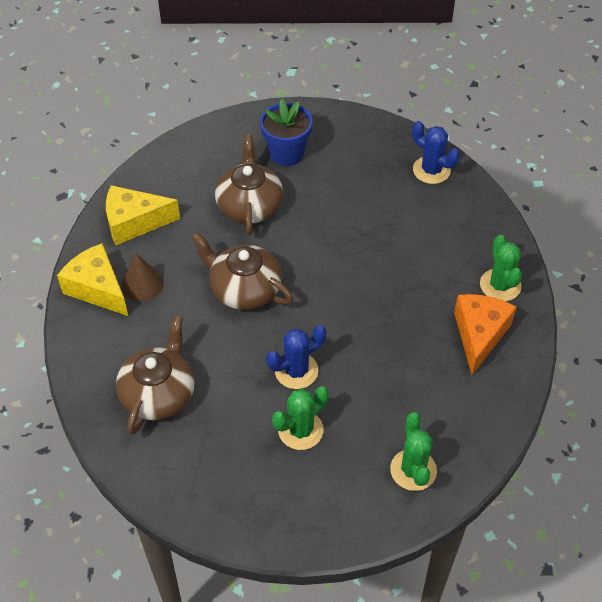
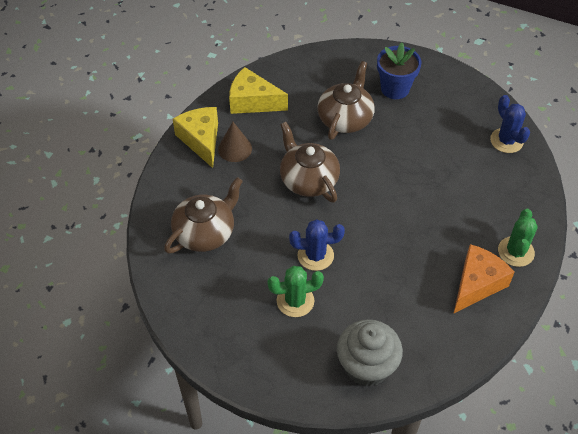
camera: 25 degrees right, 0 degrees up
(413, 470) = (366, 366): green cactus -> grey cupcake

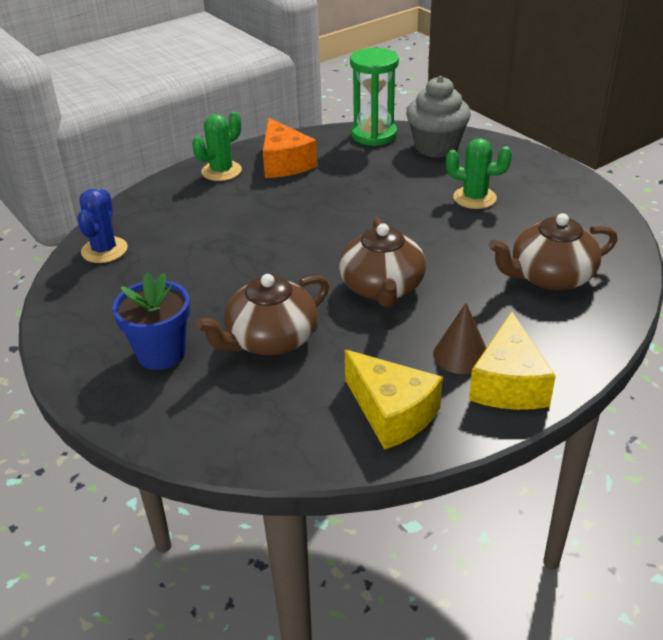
camera: 150 degrees left, 15 degrees down
(315, 255) = (427, 222): blue cactus -> none
(435, 363) = (374, 135): none -> green hourglass
(477, 284) = (284, 163): orange cheese -> orange cheese turned 90 degrees counterclockwise

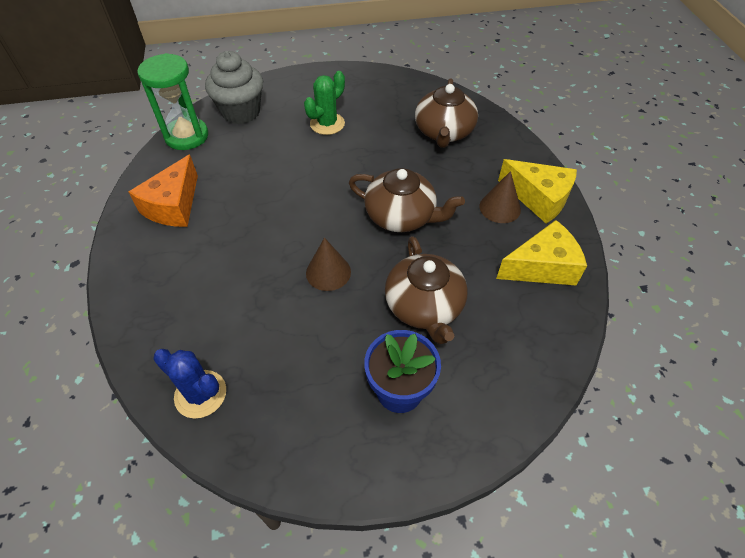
camera: 65 degrees left, 15 degrees up
(221, 171) = (142, 254): green cactus -> none
(271, 268) = (328, 272): none -> brown cone
(284, 163) = (173, 206): orange cheese -> orange cheese turned 105 degrees clockwise

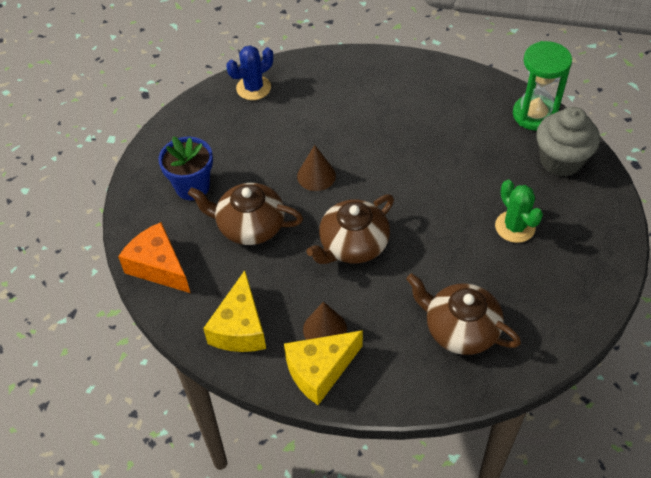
camera: 115 degrees right, 0 degrees up
(173, 206) = (439, 95): orange cheese -> orange cheese (158, 266)

